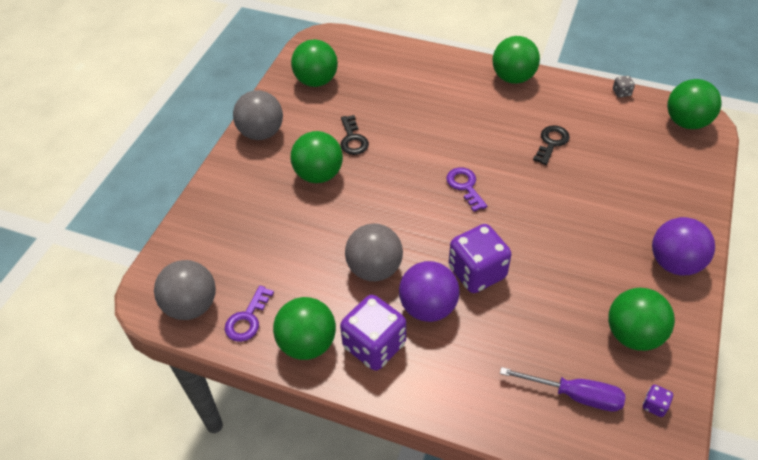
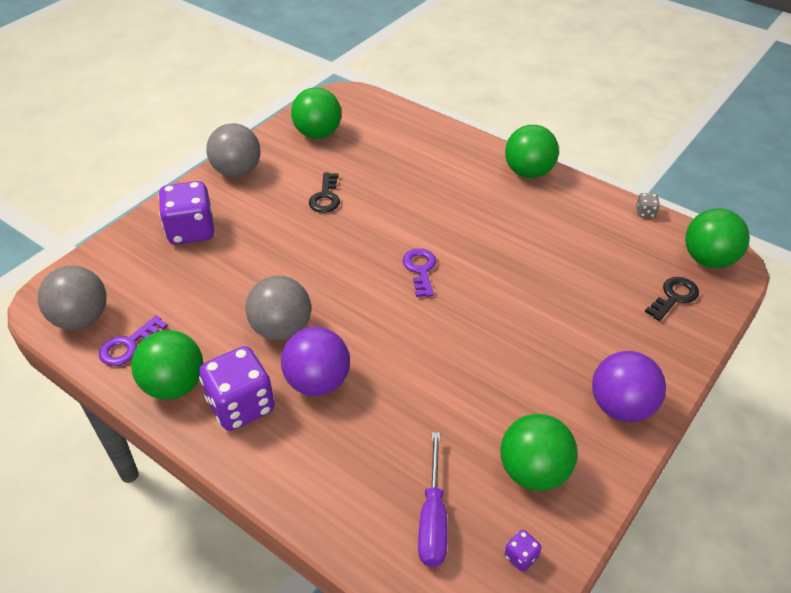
camera: 15 degrees right, 5 degrees down
(318, 174) = (273, 223): green ball -> none
(477, 272) = (388, 360): purple dice -> purple dice (191, 231)
(551, 143) = (538, 247): black key -> black key (674, 297)
(574, 395) = (433, 518): purple screwdriver -> purple screwdriver turned 60 degrees clockwise

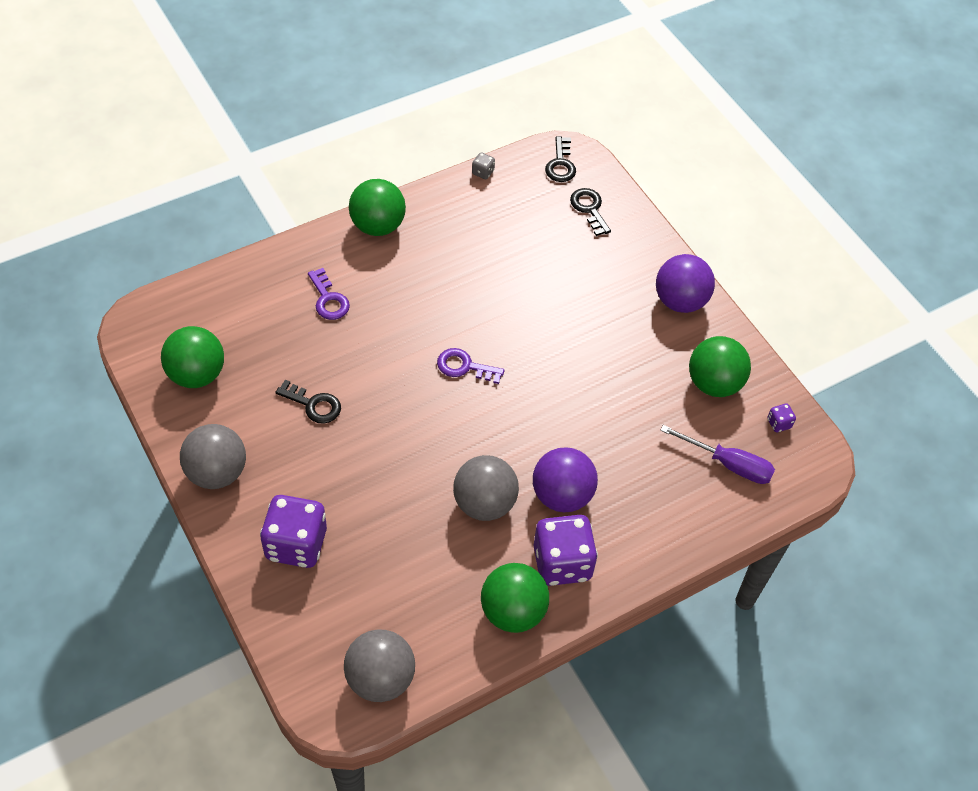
camera: 70 degrees left, 10 degrees up
(128, 345) = (441, 641): purple key -> purple key (328, 299)
(708, 259) = (560, 164): green ball -> black key

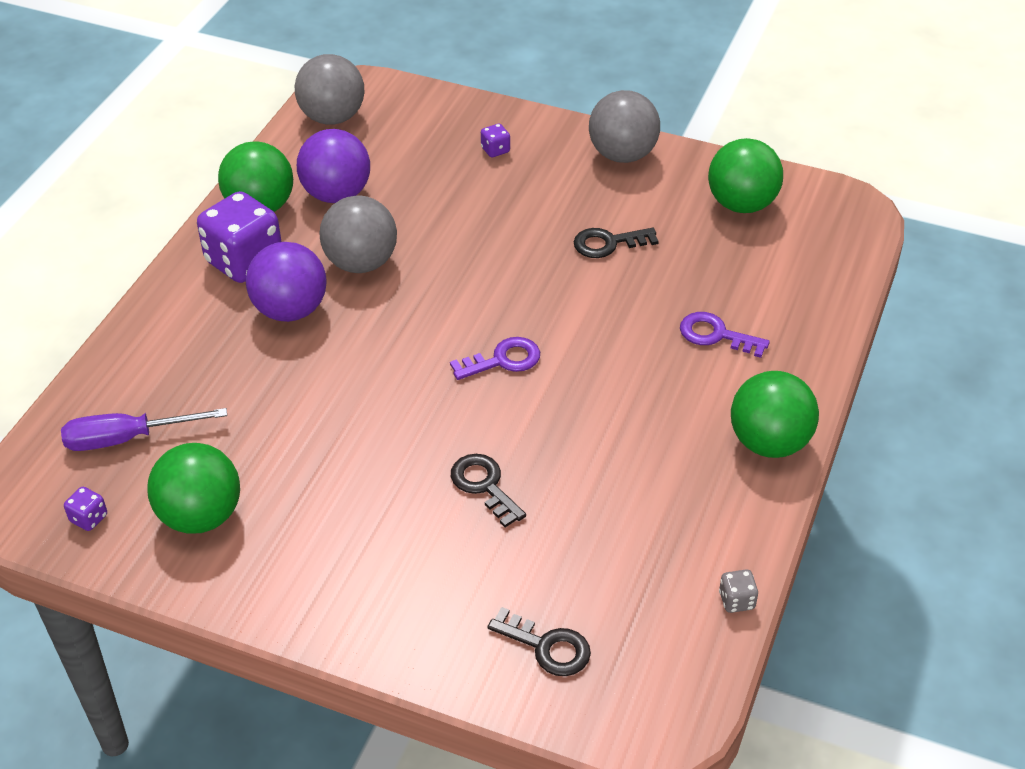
camera: 145 degrees right, 10 degrees down
(296, 544) = (495, 150): purple dice -> purple dice, size x0.41
(560, 164) = (652, 691): black key -> black key (484, 486)
(680, 301) = (317, 594): purple ball -> purple ball (336, 194)

